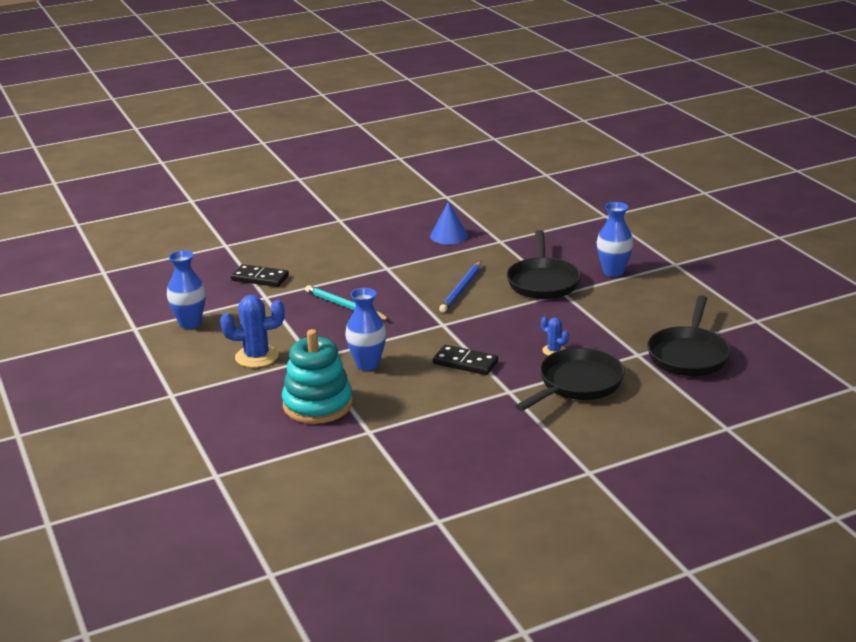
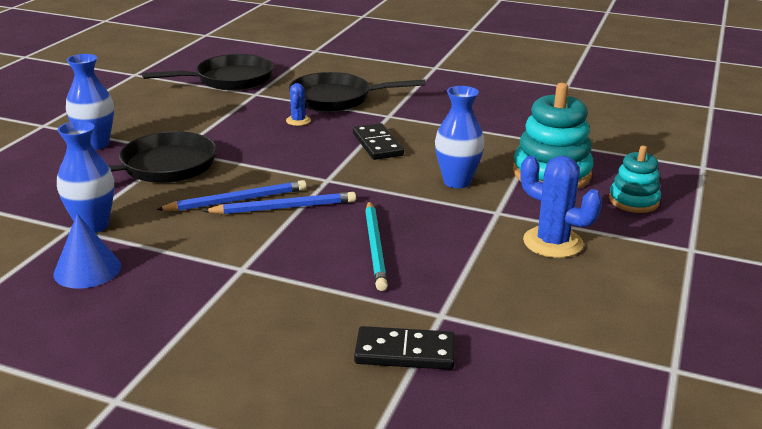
camera: 135 degrees left, 0 degrees up
(190, 323) = (586, 331): blue vase -> blue vase (93, 225)
(238, 412) = (633, 201): none -> turquoise stacking toy
(260, 278) = (405, 352): black domino -> black domino turned 60 degrees counterclockwise
(430, 299) = (284, 207): none -> blue pencil

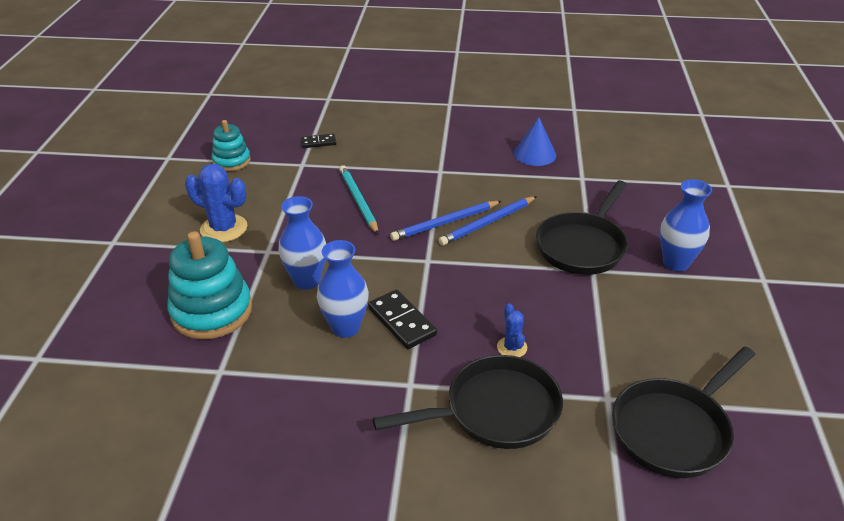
camera: 165 degrees right, 10 degrees up
(93, 225) = (569, 182): blue vase -> blue vase (345, 328)
(405, 352) = (318, 142): black domino -> black domino, size x0.62
(633, 201) = (139, 288): turquoise stacking toy -> turquoise stacking toy (231, 161)

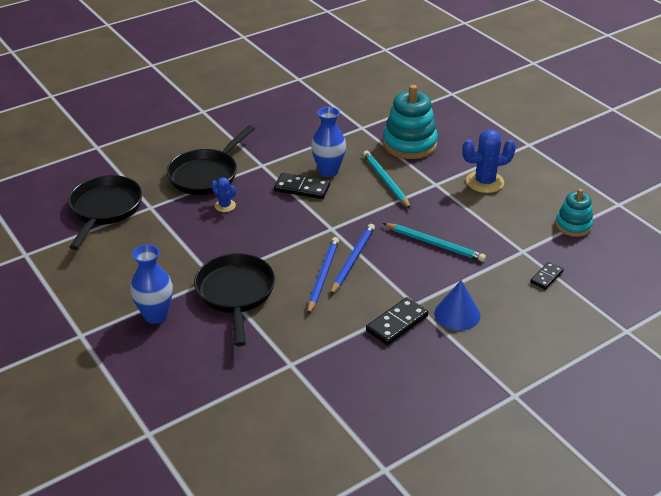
camera: 140 degrees right, 0 degrees up
(307, 281) = (385, 181): blue vase -> turquoise pencil
(470, 166) = (397, 323): none -> black domino
(535, 154) = (358, 370): blue cone -> blue cone (457, 314)

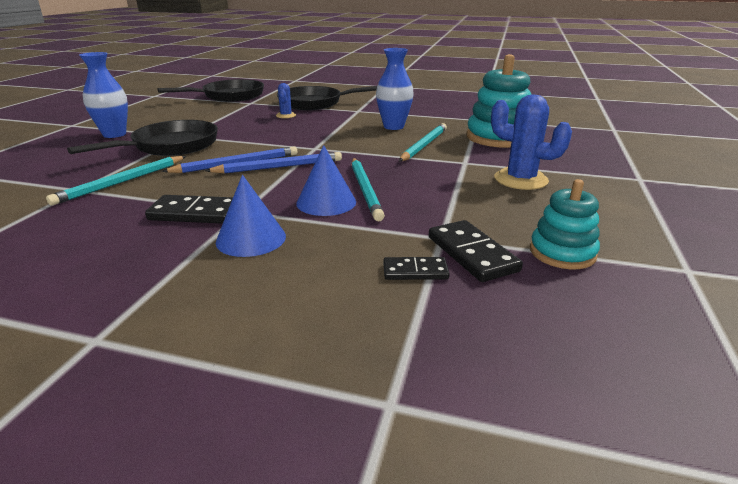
camera: 50 degrees right, 10 degrees down
(299, 340) = (122, 182): none -> turquoise pencil
(302, 188) = (352, 126): black domino -> black domino (471, 254)
(436, 267) = (326, 202): none -> blue cone

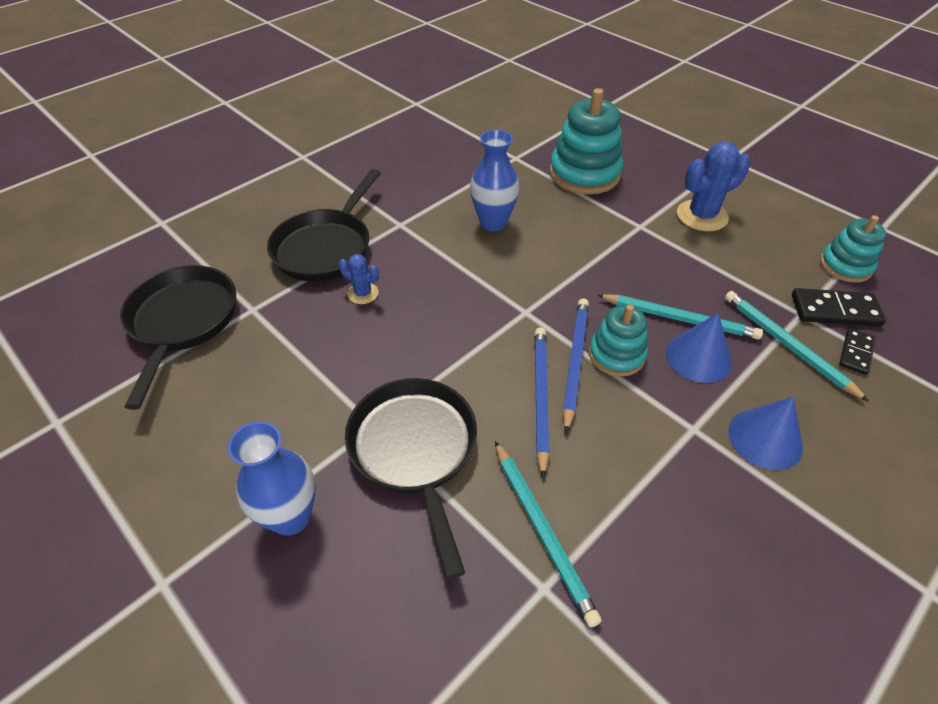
camera: 60 degrees left, 20 degrees up
(195, 213) = (684, 471): black domino -> none
(299, 177) = (616, 355): none -> turquoise stacking toy
(424, 145) = (574, 229): turquoise pencil -> turquoise pencil (787, 345)

